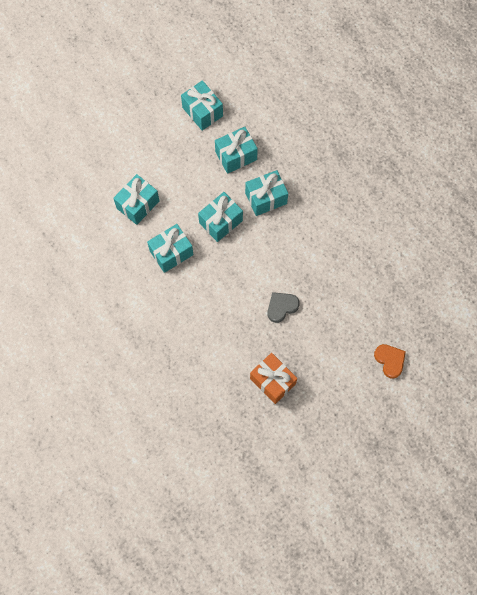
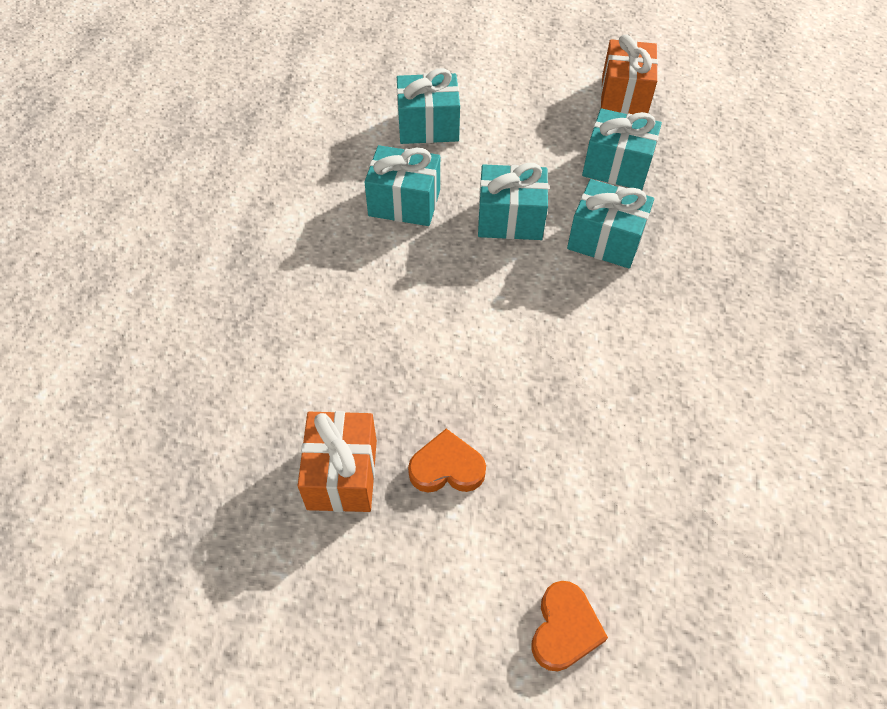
camera: 45 degrees right, 15 degrees down
(202, 112) = (624, 96): turquoise gift -> orange gift
(281, 307) = (474, 387): grey heart -> none
(303, 345) = (447, 467): none -> orange heart

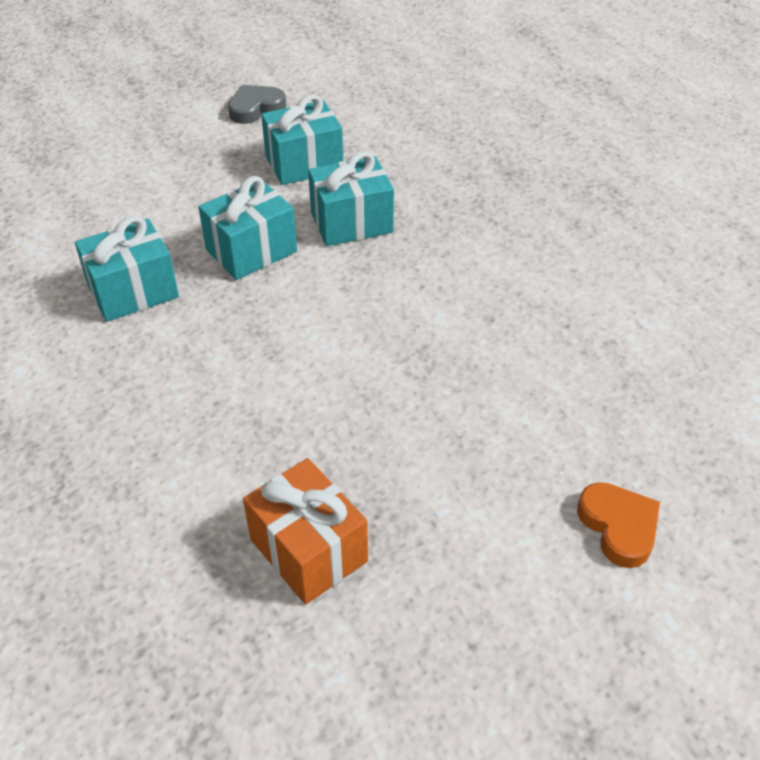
camera: 40 degrees left, 10 degrees down
(428, 126) = (91, 217): turquoise gift -> none
(447, 467) = (399, 477): orange heart -> none
(624, 96) = (256, 108): orange gift -> grey heart

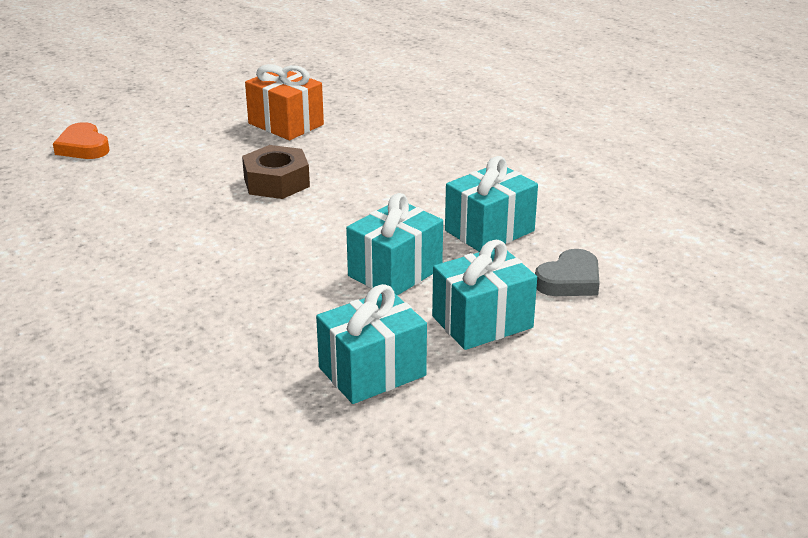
camera: 170 degrees right, 15 degrees down
(256, 108) = (475, 451): grey heart -> grey heart (569, 280)
(344, 403) = (276, 182): none -> brown nut
(351, 223) = (296, 309): turquoise gift -> turquoise gift (482, 322)

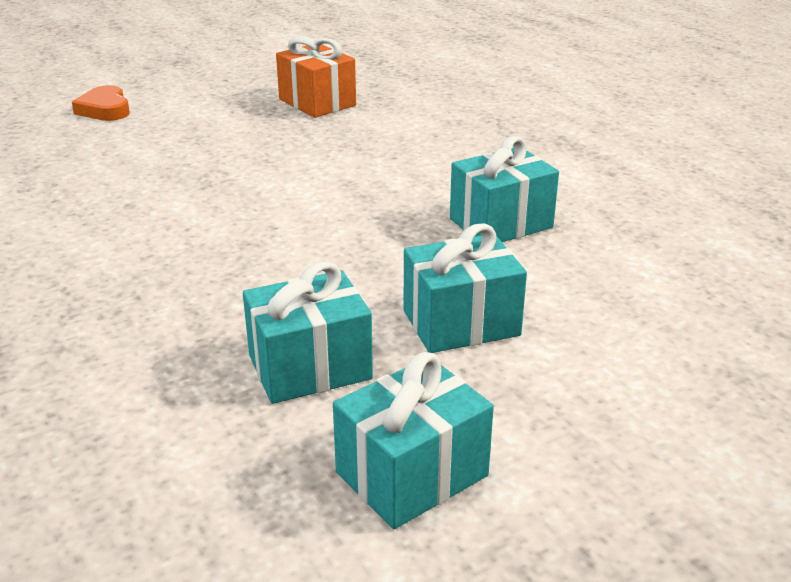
camera: 10 degrees right, 0 degrees up
(276, 182) = (284, 156): brown nut -> none
(395, 272) = (378, 258): turquoise gift -> turquoise gift (412, 474)
(569, 280) = (580, 285): grey heart -> none

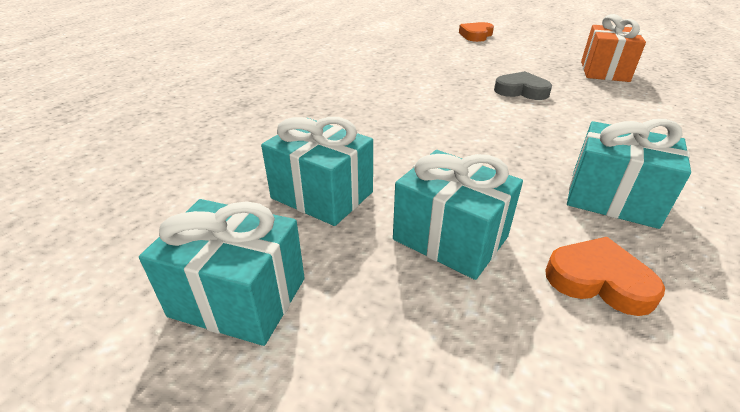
camera: 55 degrees right, 5 degrees up
(283, 161) = (521, 91): none -> grey heart
(573, 283) = (598, 280): none -> orange heart

